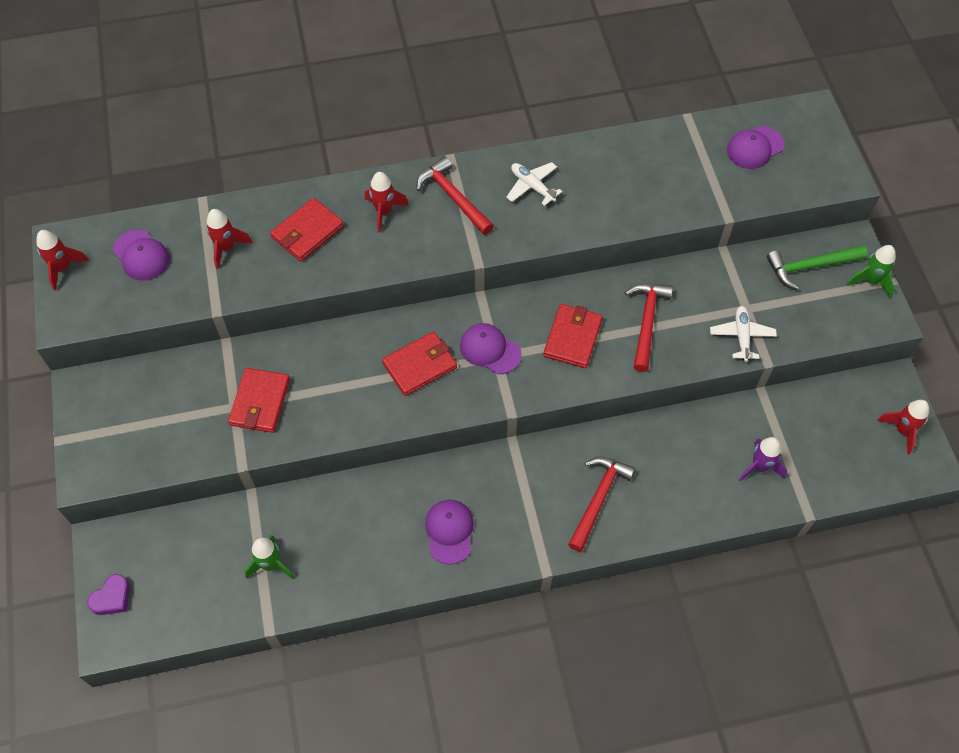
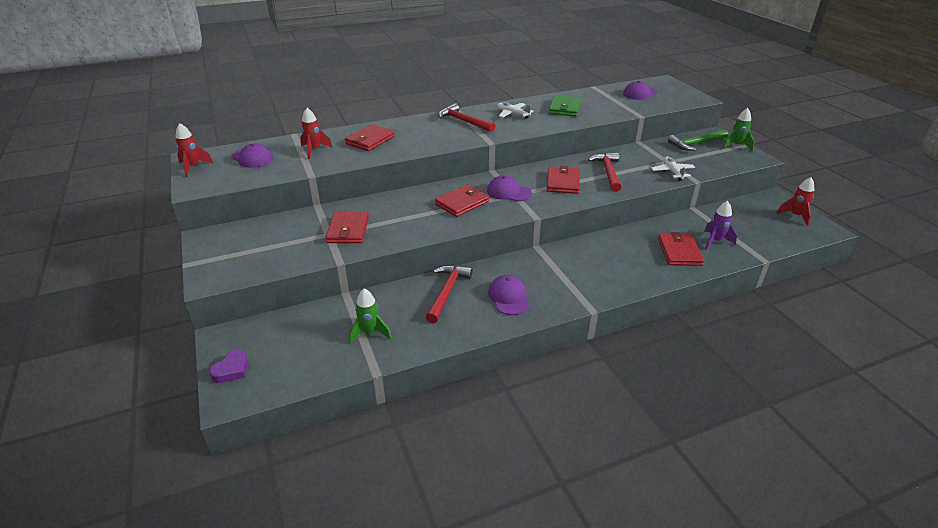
camera: 10 degrees left, 25 degrees down
(384, 211) = (420, 129): red rocket -> none
(598, 499) = (612, 268): red hammer -> red hammer (447, 292)
(618, 179) = (564, 108): none -> green wallet
(700, 481) = (679, 252): none -> red wallet

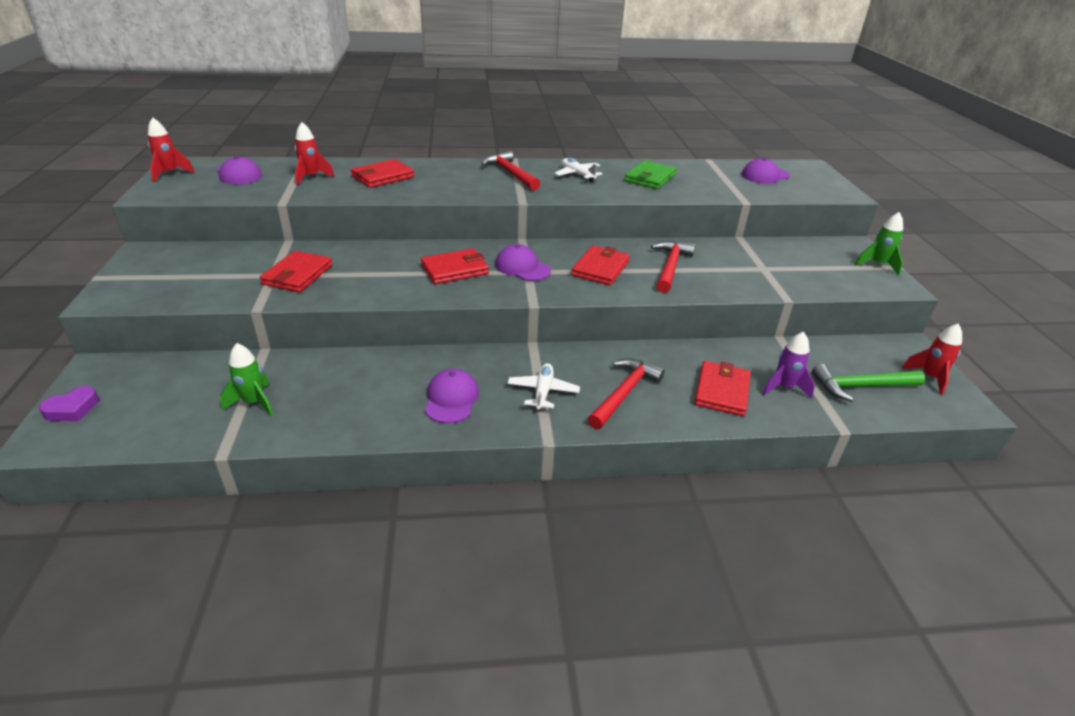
camera: 15 degrees right, 0 degrees up
(447, 292) = (381, 375): red hammer -> red hammer (624, 393)
(672, 172) = (760, 282): white plane -> white plane (543, 392)
(696, 144) = (819, 253): green hammer -> green hammer (861, 386)

